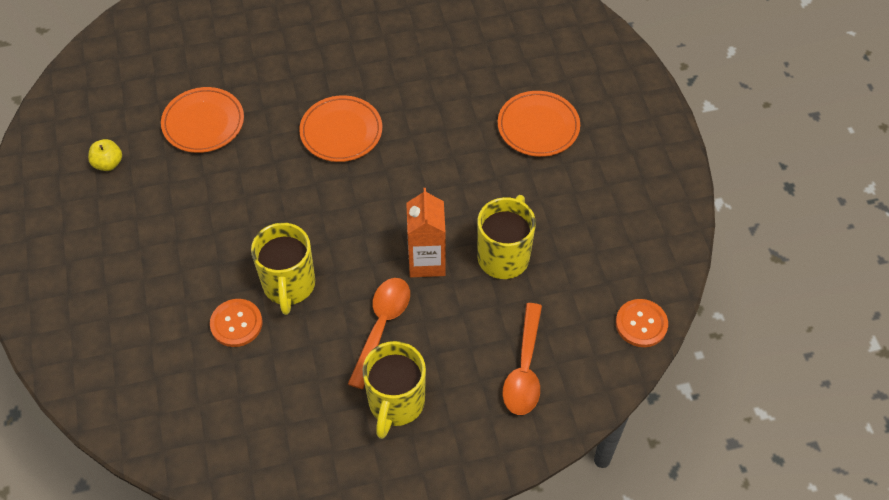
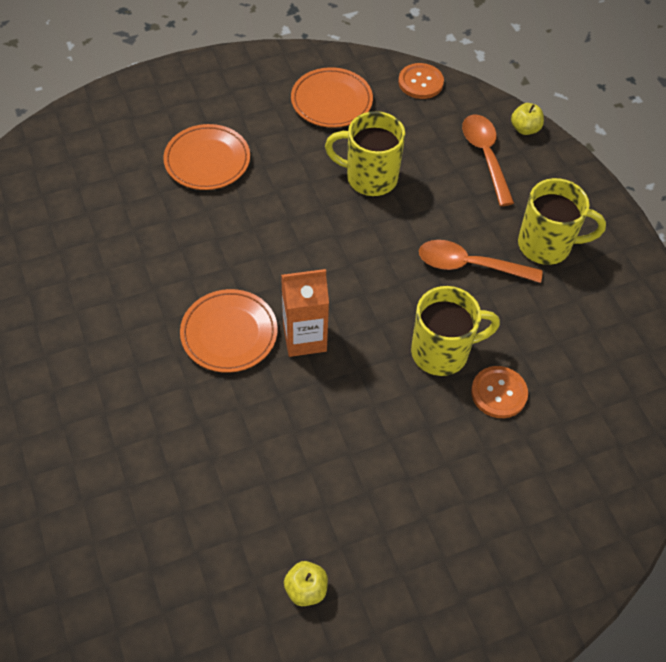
camera: 100 degrees left, 0 degrees up
(203, 123) = (228, 486): orange plate -> orange plate (331, 101)
(426, 261) = (388, 237): orange carton -> orange carton (304, 338)
(524, 369) = (485, 156): orange spoon -> orange spoon turned 105 degrees counterclockwise
(563, 419) = (525, 129): none -> yellow apple

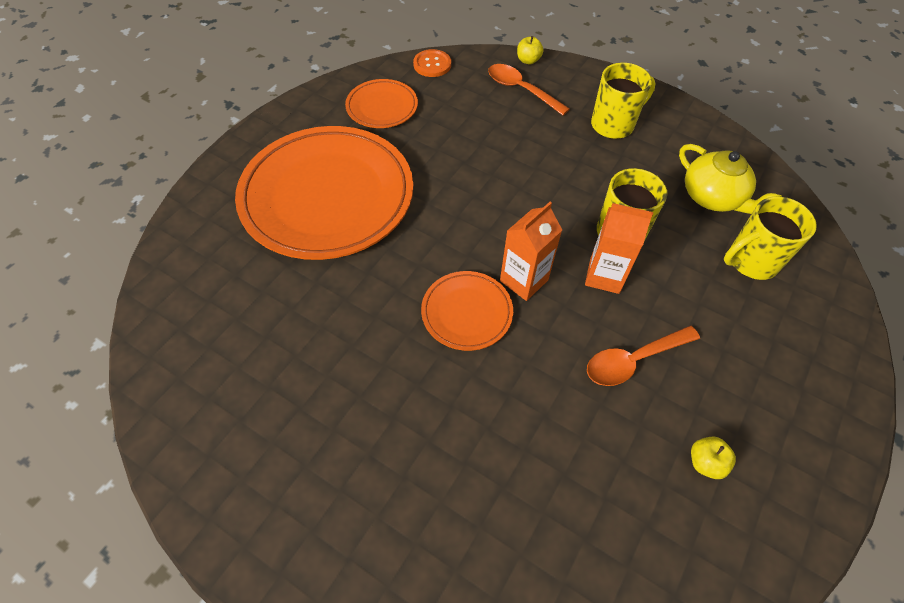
camera: 35 degrees left, 0 degrees up
(207, 160) = (327, 196): orange plate -> orange plate, size x2.15
(369, 178) = (459, 144): yellow mug -> yellow mug (751, 261)
(382, 381) = (604, 276): none -> orange carton
(470, 265) = (581, 164): orange spoon -> orange spoon (633, 360)
(499, 393) = (682, 235): orange button -> none
(573, 378) = (713, 197): none -> yellow teapot

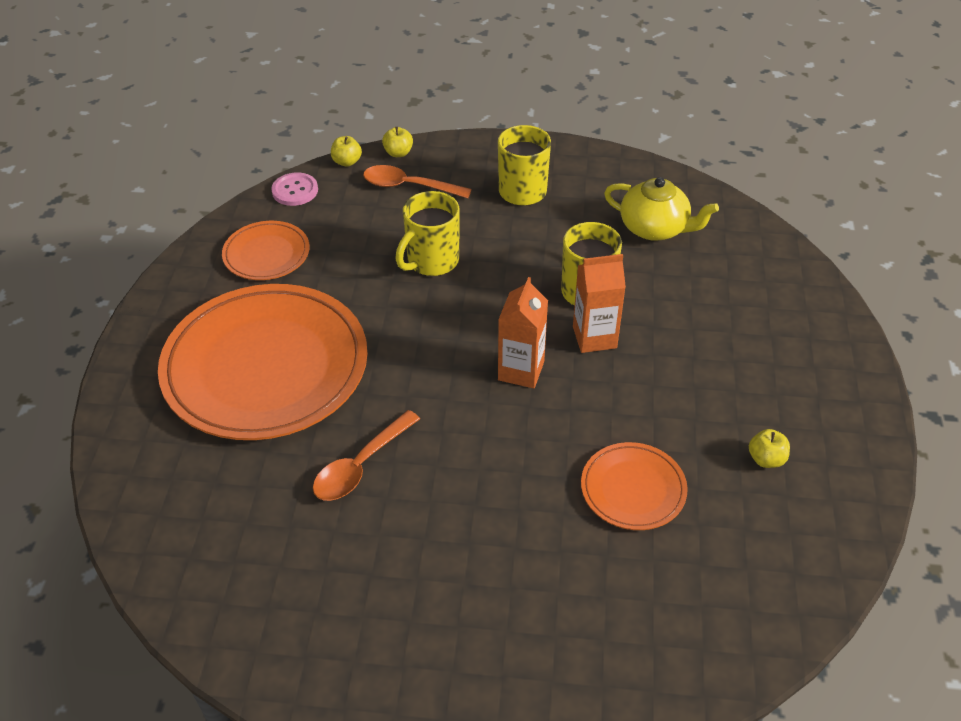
camera: 25 degrees left, 10 degrees down
(432, 64) = (295, 190): orange button -> pink button
(467, 312) = (483, 421): orange plate -> orange plate (633, 489)
(484, 55) = (347, 162): none -> yellow apple
(633, 360) = (661, 401): orange spoon -> orange spoon (361, 465)
(751, 261) = (718, 274): yellow mug -> yellow mug (431, 261)

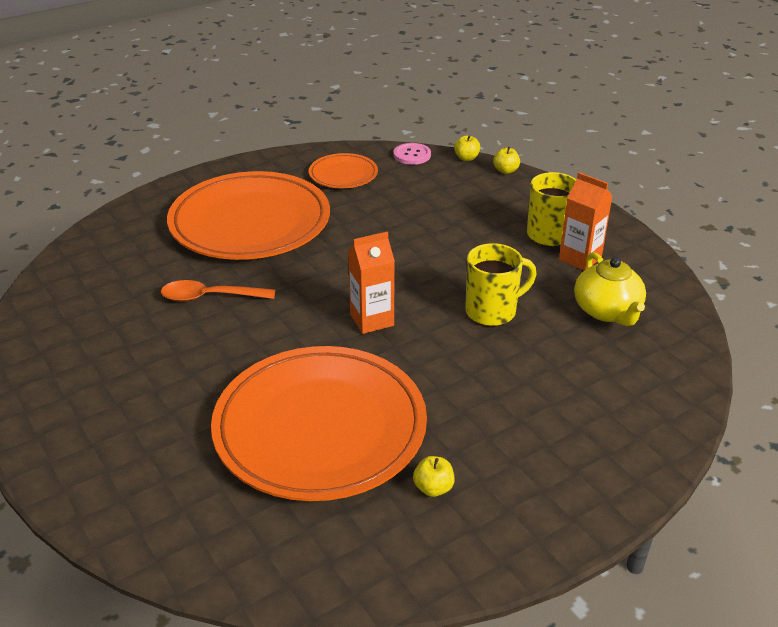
camera: 50 degrees right, 10 degrees down
(409, 186) = (480, 190): orange spoon -> none
(431, 261) = (423, 233): yellow mug -> none
(594, 337) = (448, 337): orange carton -> orange carton (580, 258)
(633, 489) = (320, 428): orange plate -> orange plate, size x2.15

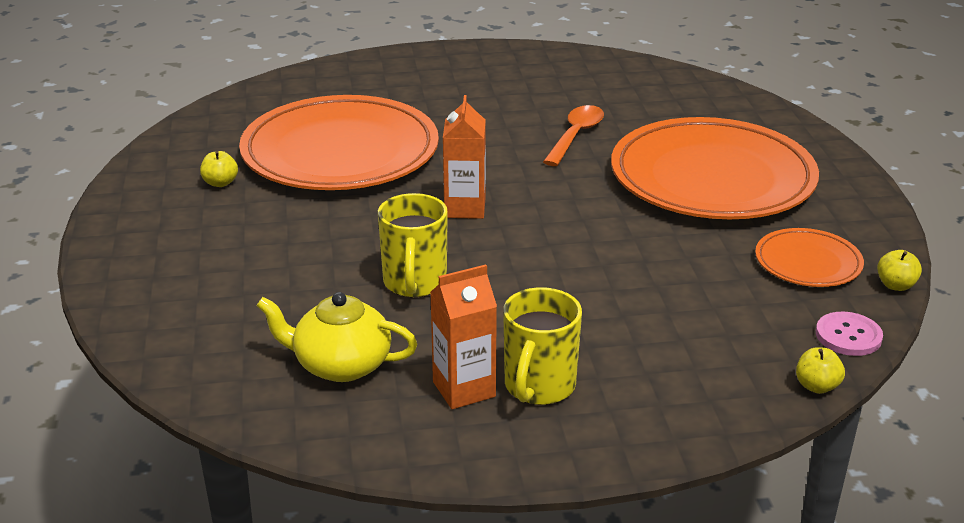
camera: 115 degrees right, 5 degrees down
(505, 171) = (754, 412): yellow apple -> yellow apple (895, 285)

